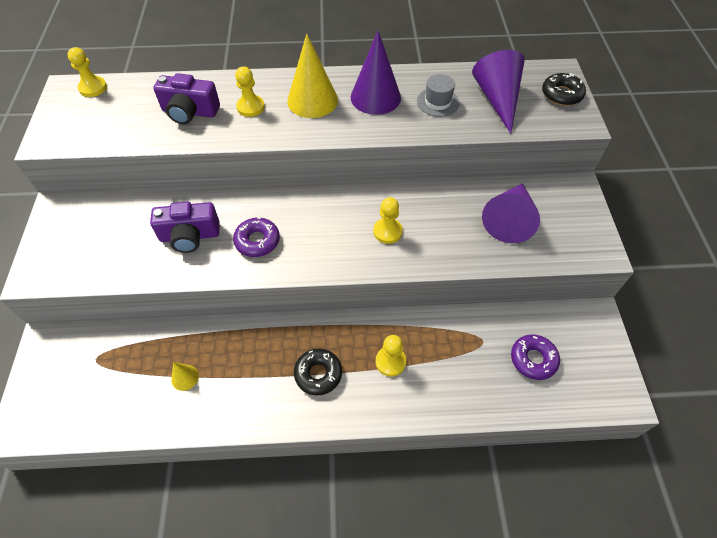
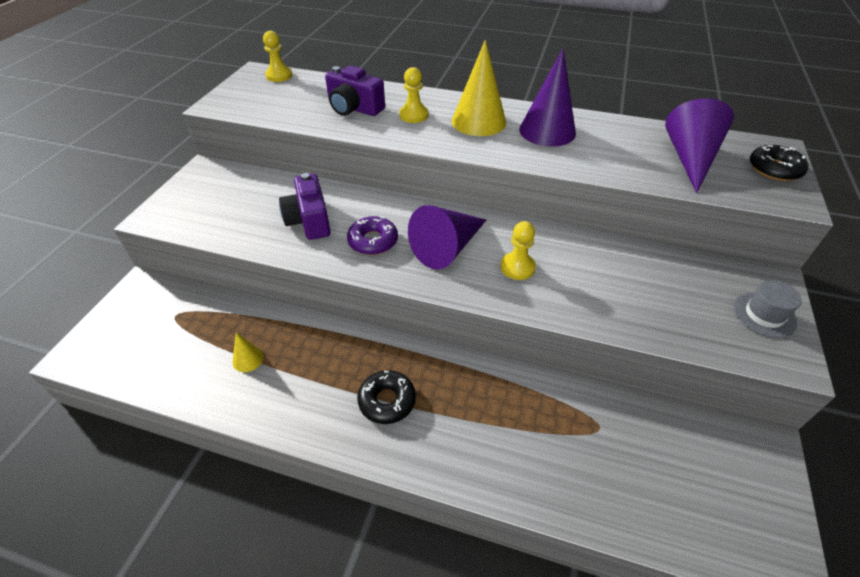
camera: 20 degrees right, 10 degrees down
(190, 236) = (309, 220): purple camera -> purple camera turned 60 degrees clockwise
(390, 362) = (475, 414): yellow pawn -> none
(437, 102) = (616, 148): grey hat -> grey hat (764, 315)
(509, 220) = (671, 292): purple cone -> purple cone (447, 248)
(533, 359) = (661, 471): purple donut -> none

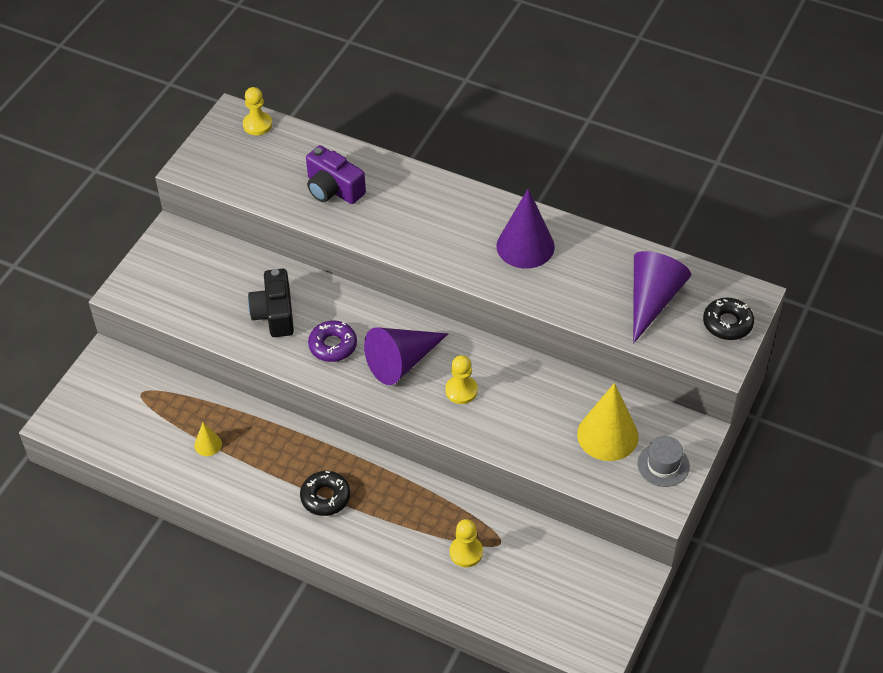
camera: 10 degrees right, 5 degrees up
(309, 220) = (274, 314): purple camera -> black camera
(414, 115) = (394, 207): yellow pawn -> yellow pawn (466, 552)
(478, 121) = (459, 224): yellow cone -> yellow cone (607, 435)

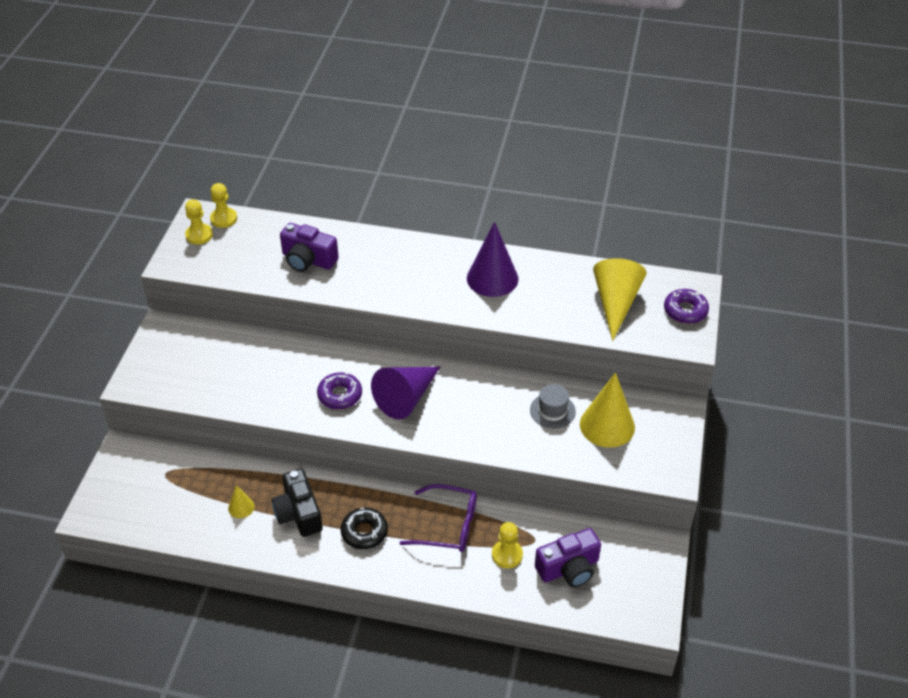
camera: 15 degrees left, 5 degrees down
(274, 314) = (278, 378): black camera -> black camera (298, 513)
(413, 508) = (447, 525): none -> purple glasses
(461, 391) = (467, 412): yellow pawn -> yellow pawn (199, 235)
(526, 581) = (569, 568): none -> purple camera
(652, 300) = (616, 303): purple cone -> yellow cone
(663, 465) = (663, 441): grey hat -> grey hat (552, 411)
(727, 323) = (685, 311): black donut -> purple donut

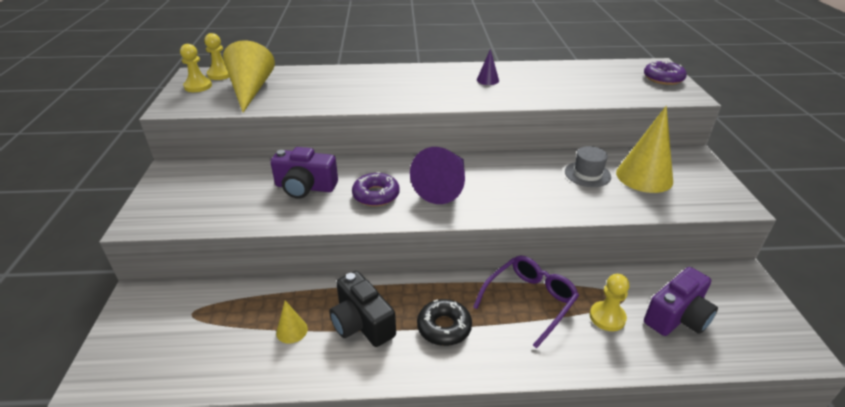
camera: 15 degrees left, 10 degrees down
(308, 260) = (312, 89): purple camera -> purple camera (305, 187)
(447, 525) = (529, 302): purple glasses -> purple glasses turned 45 degrees counterclockwise
(492, 278) = (487, 80): purple cone -> purple cone, size x0.47
(616, 303) = (603, 81): yellow cone -> yellow cone (251, 90)

